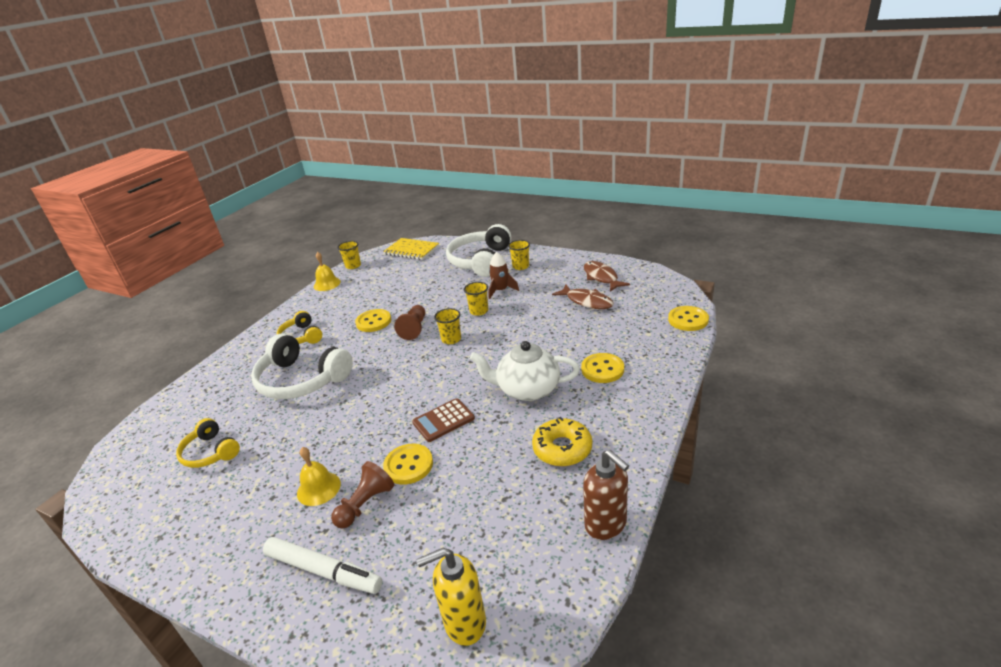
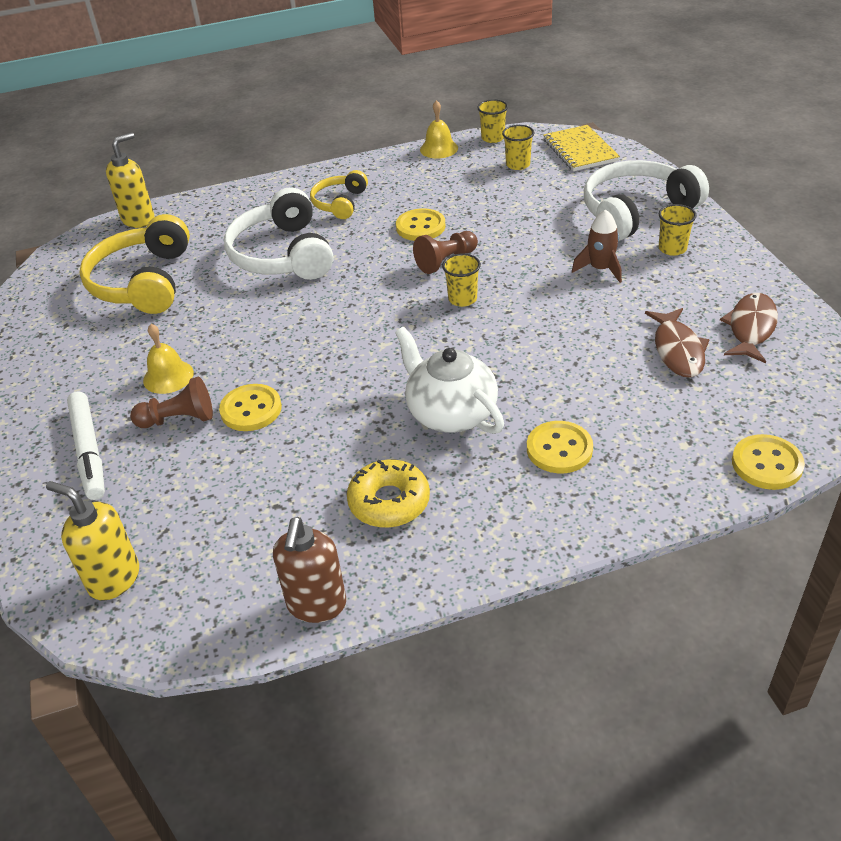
camera: 45 degrees right, 10 degrees up
(147, 422) = (139, 219): none -> yellow soap dispenser
(210, 452) = (143, 282): yellow headphones -> yellow headphones, size x1.78
(443, 420) = (334, 387): brown calculator -> none
(479, 311) = (538, 282): yellow cup -> yellow cup (518, 165)

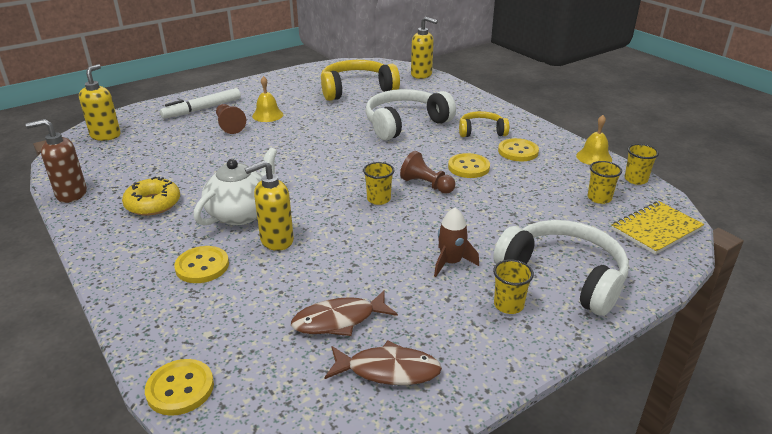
camera: 70 degrees right, 10 degrees down
(251, 409) = (239, 144): yellow button -> yellow button (518, 151)
(523, 385) = (276, 240): none -> yellow soap dispenser

